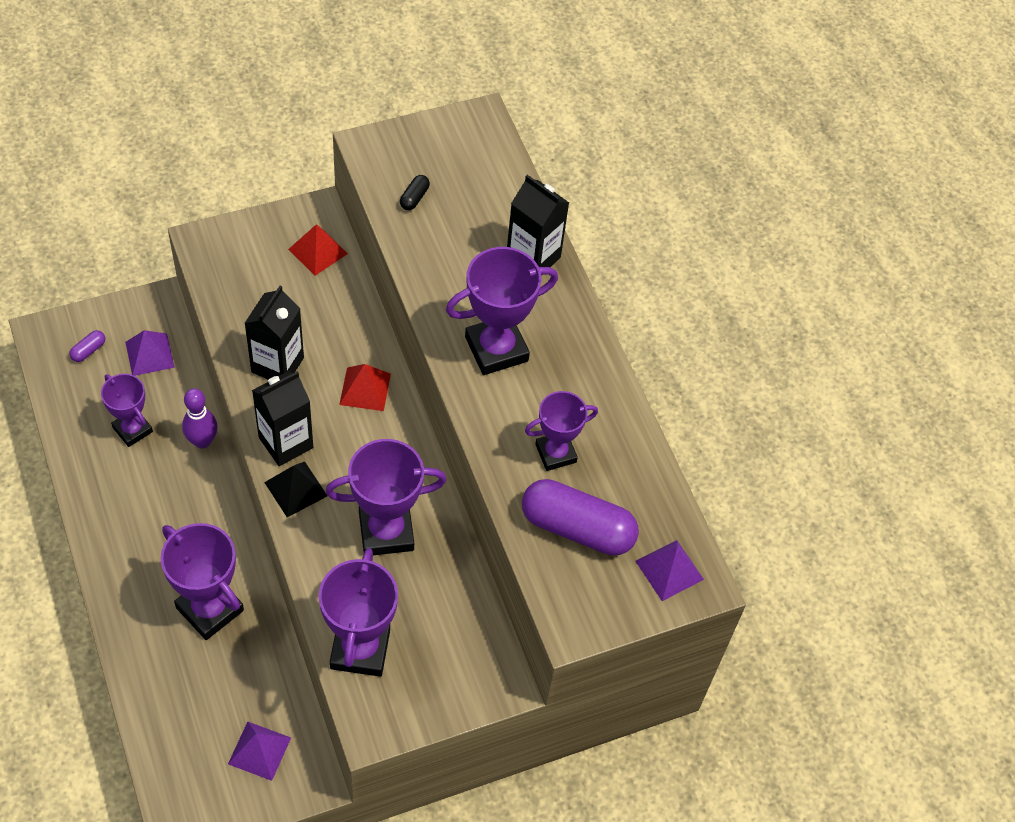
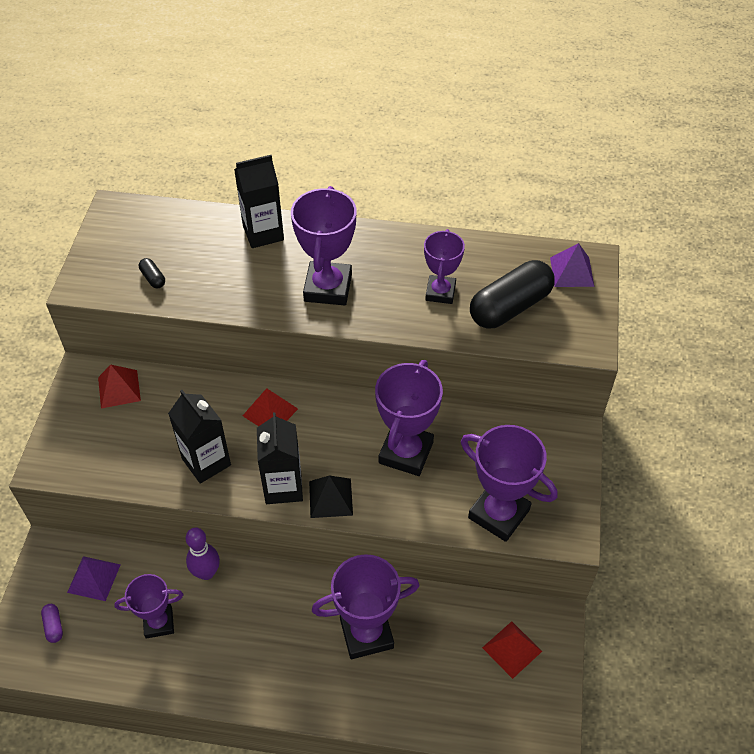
camera: 55 degrees left, 5 degrees down
(259, 750) = (512, 649): purple pyramid -> red pyramid
(577, 528) = (510, 307): purple capsule -> black capsule

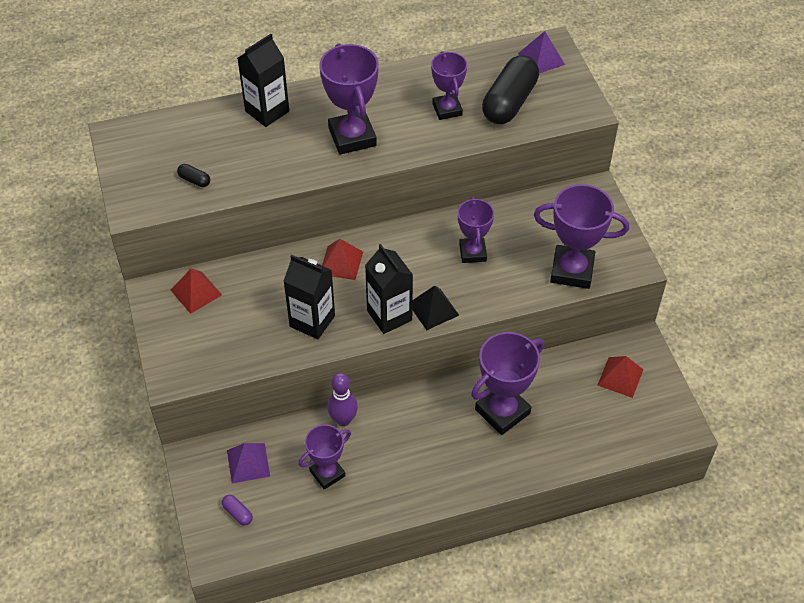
camera: 25 degrees left, 0 degrees up
(406, 452) = (472, 252): purple trophy -> purple trophy, size x0.64

